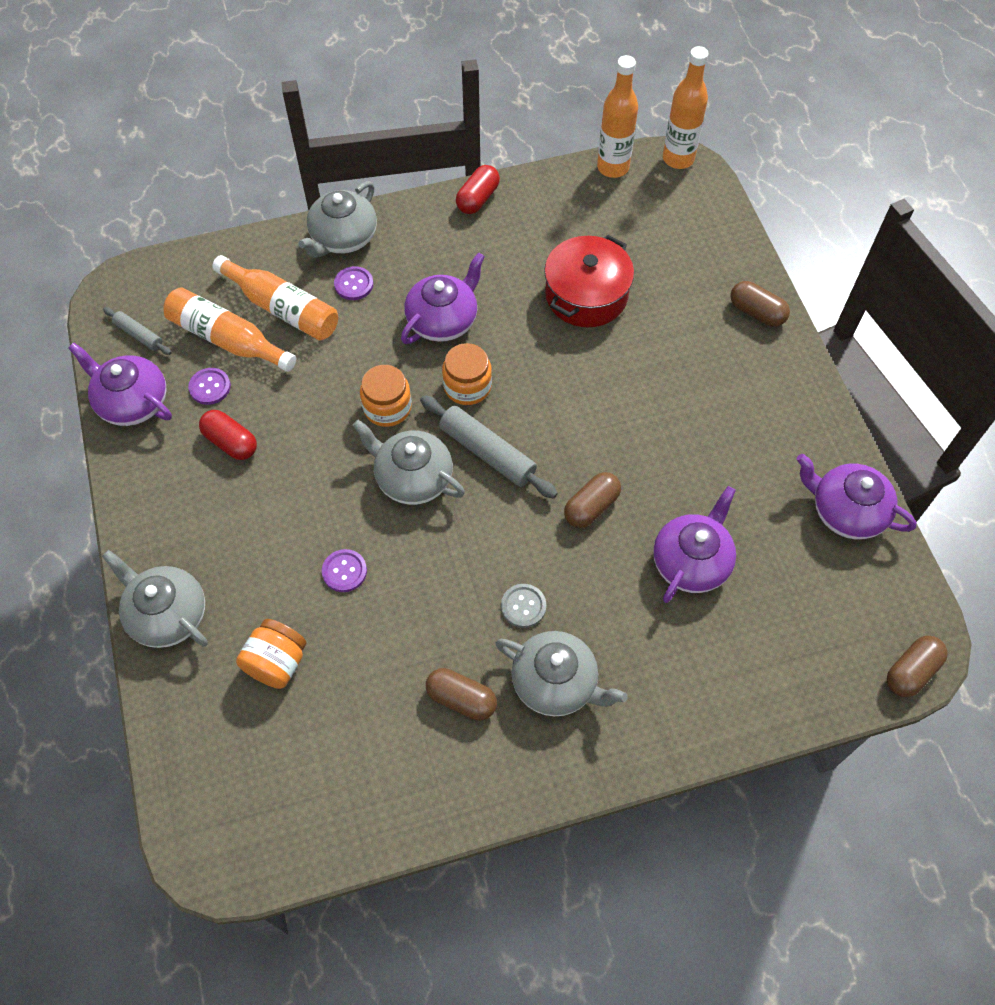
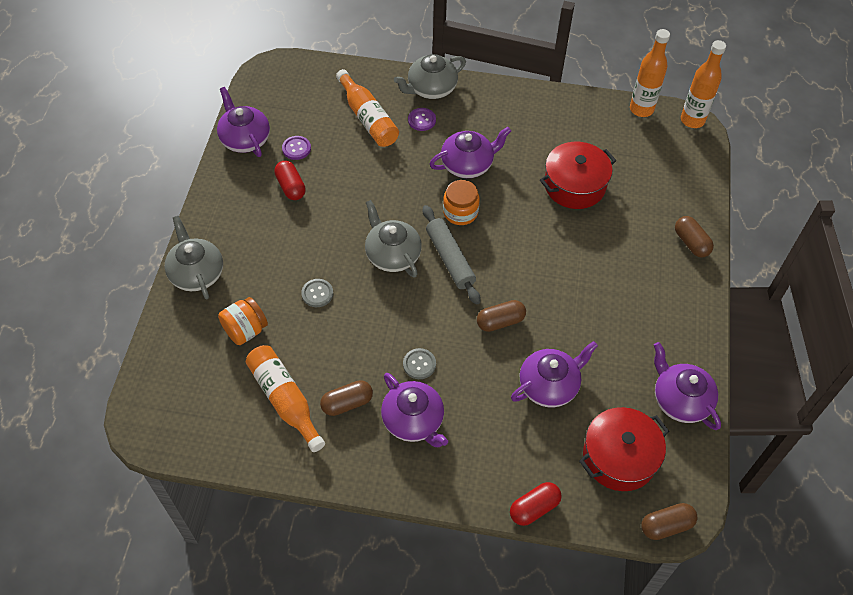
camera: 25 degrees right, 5 degrees down
(139, 335) = (271, 101): grey rolling pin -> none
(227, 339) = (323, 124): orange bottle -> orange bottle (285, 400)
(344, 571) = (317, 293): purple button -> grey button
(387, 407) = (400, 205): orange jar -> none
(461, 699) = (347, 403): brown capsule -> brown capsule turned 75 degrees counterclockwise
(478, 199) = (535, 96): red capsule -> red capsule (534, 508)
(555, 682) = (413, 421): grey teapot -> purple teapot
(816, 613) = (619, 457): none -> red pot

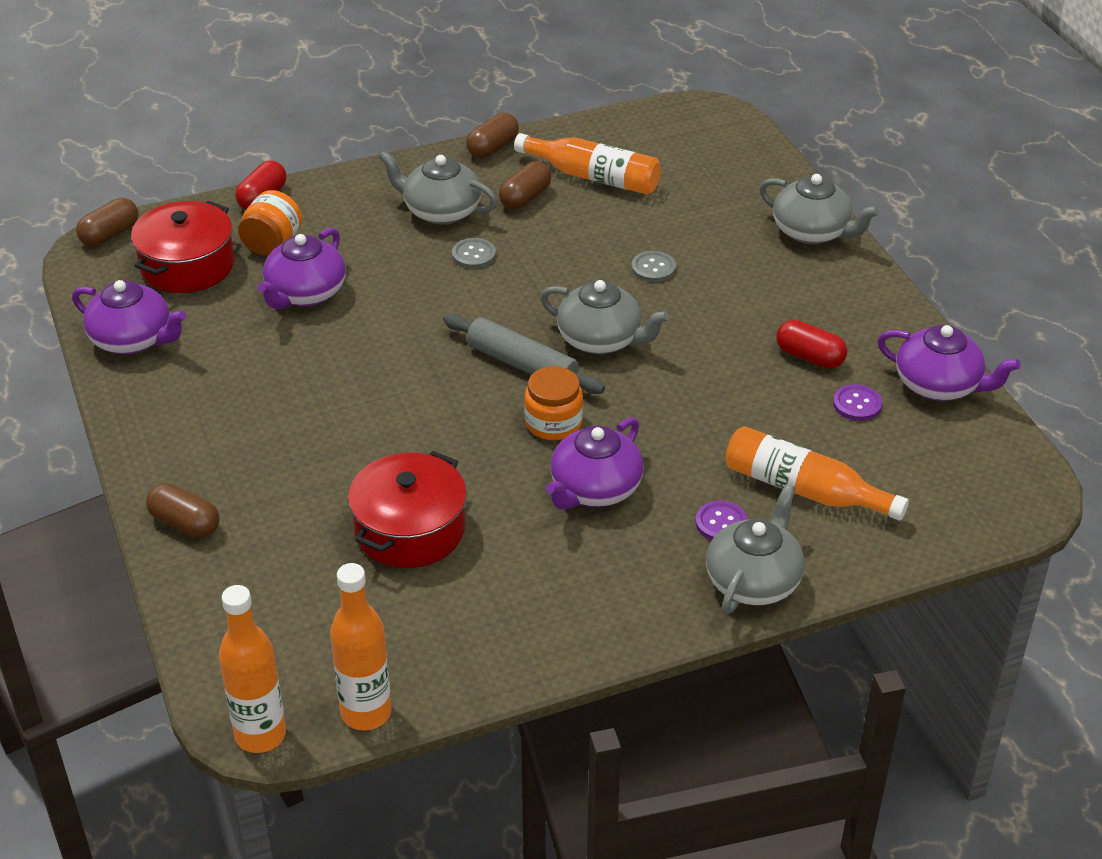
camera: 150 degrees right, 15 degrees down
(245, 330) = (697, 209): orange jar -> orange jar (272, 244)
(413, 421) = (441, 211): purple teapot -> grey teapot
(500, 321) = (406, 328): brown capsule -> brown capsule (492, 147)

